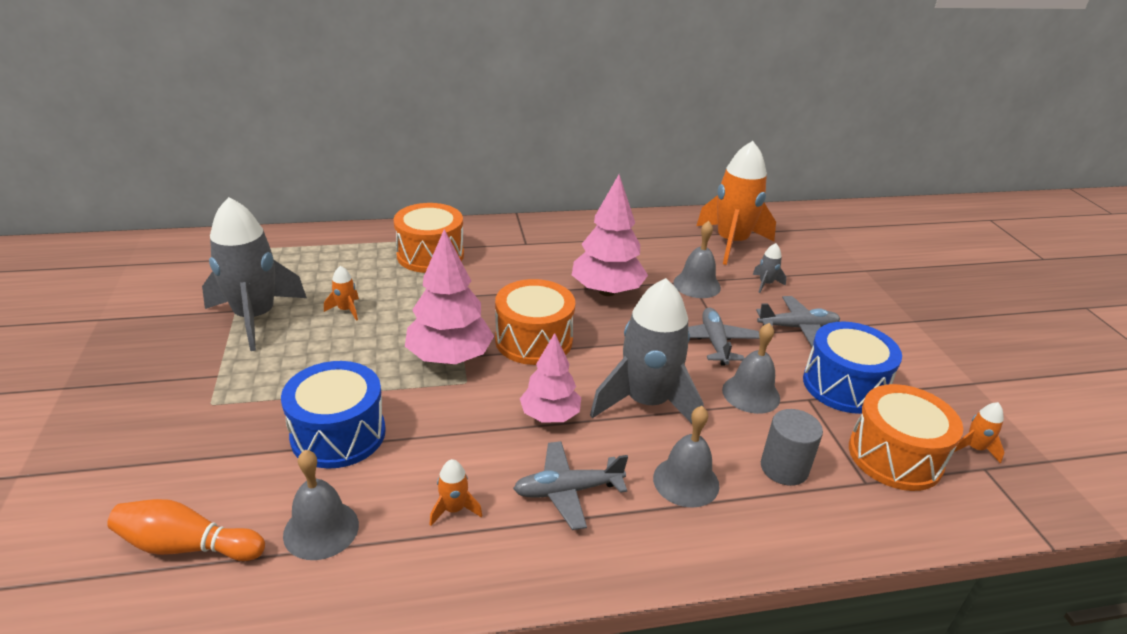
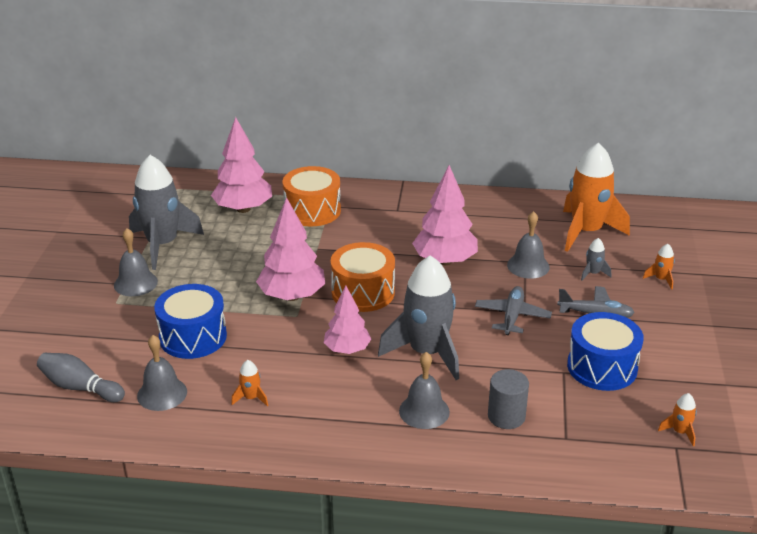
camera: 20 degrees right, 0 degrees up
(187, 546) = (80, 387): orange bowling pin -> grey bowling pin
(346, 262) = (243, 209): none -> pink tree
(346, 310) = (229, 248): orange rocket -> orange rocket (661, 279)
(567, 491) = (334, 401): grey plane -> none
(751, 394) = (516, 360): grey bell -> grey bell (135, 283)
(895, 456) = (604, 425): orange drum -> none

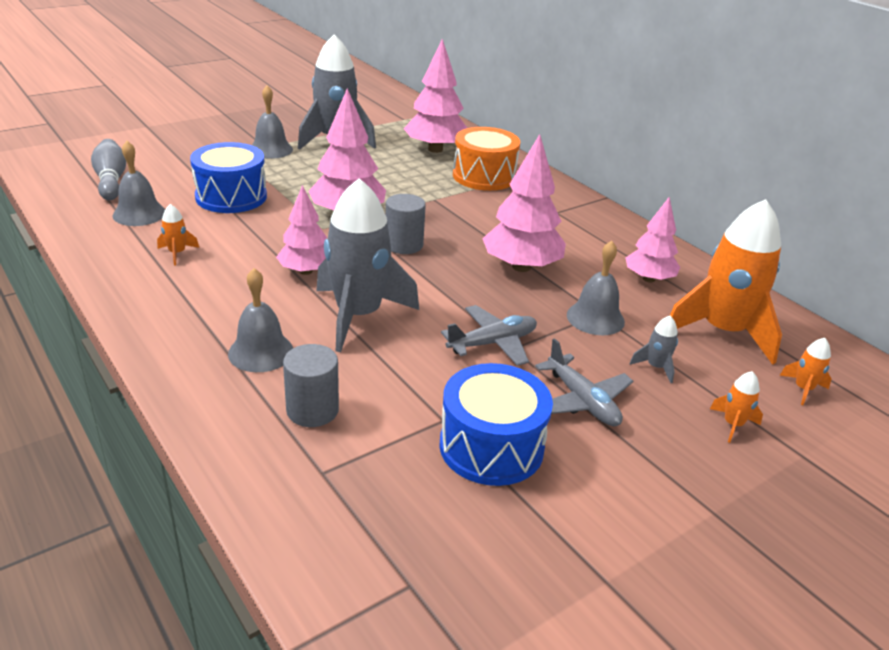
camera: 45 degrees right, 0 degrees up
(363, 292) = (404, 245): orange drum -> grey cylinder
(511, 223) = (649, 279): none -> pink tree
(680, 432) = (446, 575): orange rocket -> orange rocket (803, 389)

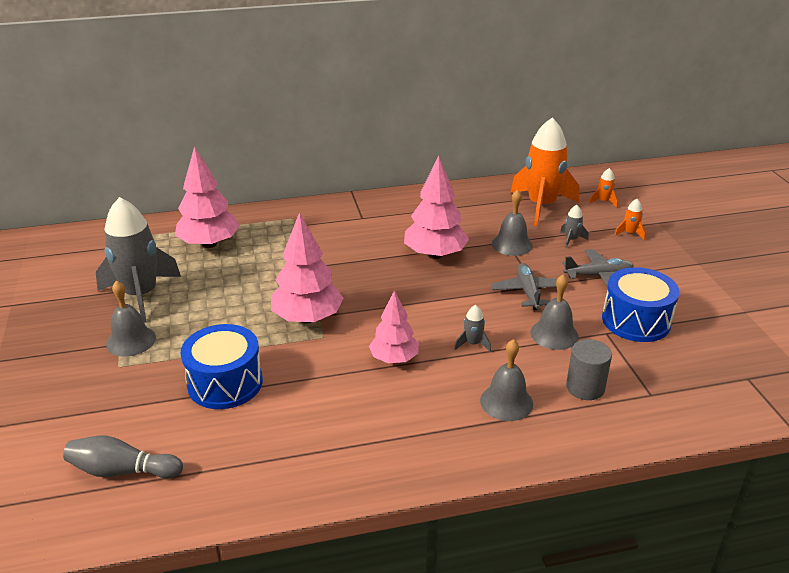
camera: 65 degrees left, 0 degrees up
(139, 214) = (223, 453): grey bell -> grey bell (554, 334)
(177, 253) = (324, 433): orange rocket -> none
(358, 315) = (472, 344): grey rocket -> grey rocket, size x0.40
(404, 245) = (376, 299): grey cylinder -> none
(484, 176) = (280, 233): orange drum -> none
(649, 279) = (473, 210): pink tree -> none

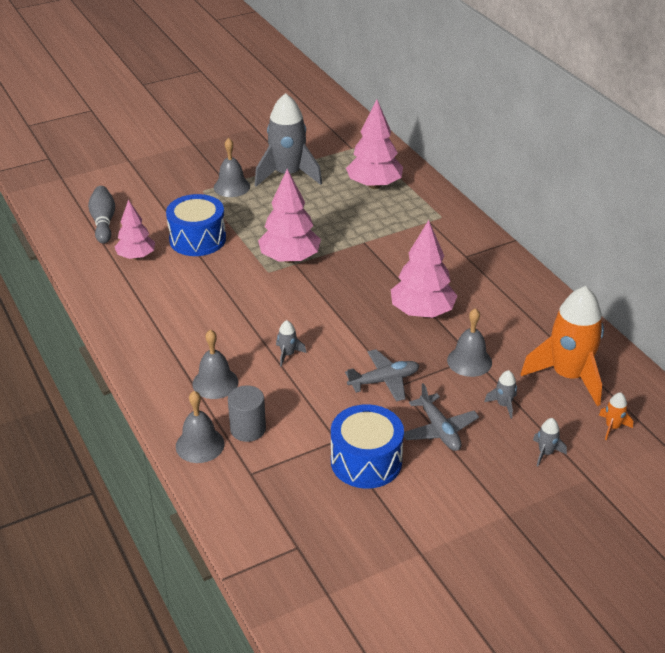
camera: 75 degrees right, 5 degrees up
(394, 359) = (252, 313): pink tree -> pink tree (136, 256)
(554, 334) = (321, 404): grey bell -> grey bell (200, 445)
(630, 233) = (545, 453): orange rocket -> grey rocket

